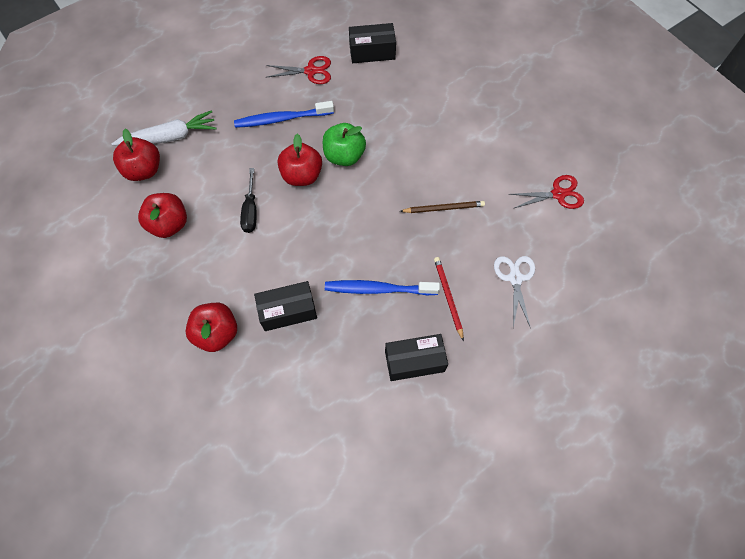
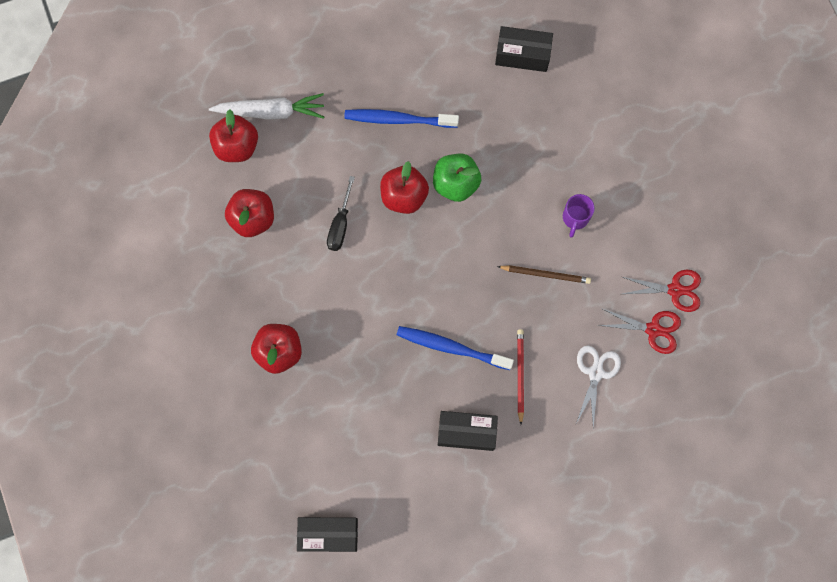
camera: 15 degrees right, 10 degrees up
(288, 311) = (354, 347): black box -> black box (328, 534)
(311, 71) = (445, 64): red scissors -> red scissors (653, 329)
(454, 159) = (575, 218): none -> purple mug

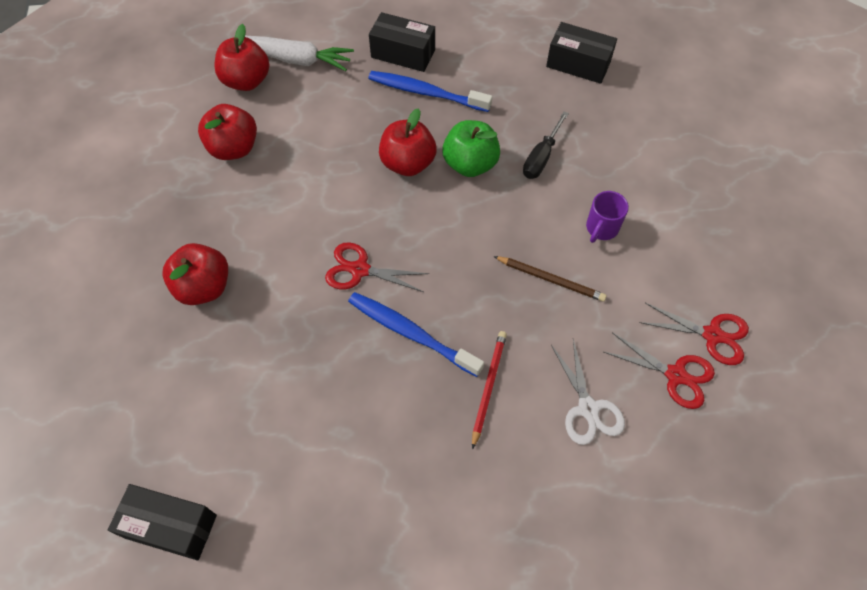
camera: 15 degrees right, 15 degrees down
(340, 224) = (327, 174): black screwdriver -> black screwdriver (541, 157)
(395, 304) = (359, 270): none -> red scissors
(466, 432) = (398, 440): black box -> black box (403, 53)
(595, 372) = (588, 409): white scissors -> white scissors turned 135 degrees clockwise

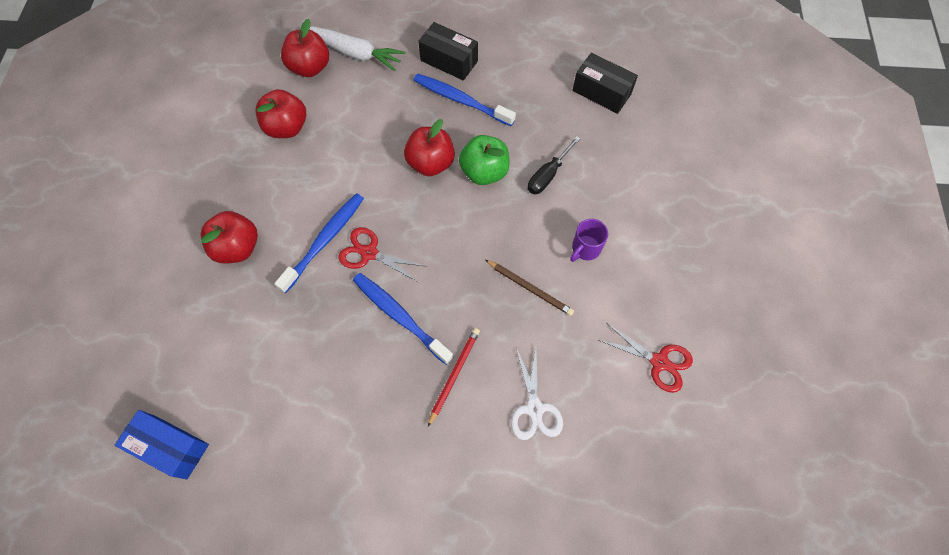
camera: 10 degrees right, 5 degrees up
(170, 526) = (171, 447): black box -> blue box
(305, 264) = (324, 241): none -> blue toothbrush
(676, 375) = (618, 392): red scissors -> none

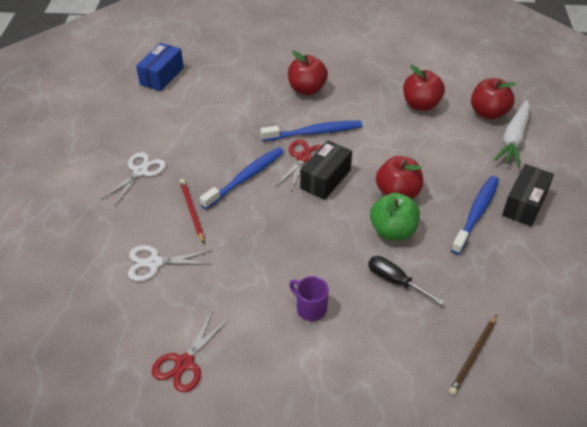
camera: 90 degrees right, 20 degrees down
(324, 241) = (314, 132): blue toothbrush -> blue toothbrush turned 45 degrees counterclockwise
(381, 448) = (140, 171): none -> white scissors
(454, 375) = (192, 211): red pencil -> red pencil turned 135 degrees counterclockwise
(530, 288) = (268, 263): brown pencil -> brown pencil (473, 356)
(601, 92) = (517, 336): black box -> black box (325, 179)

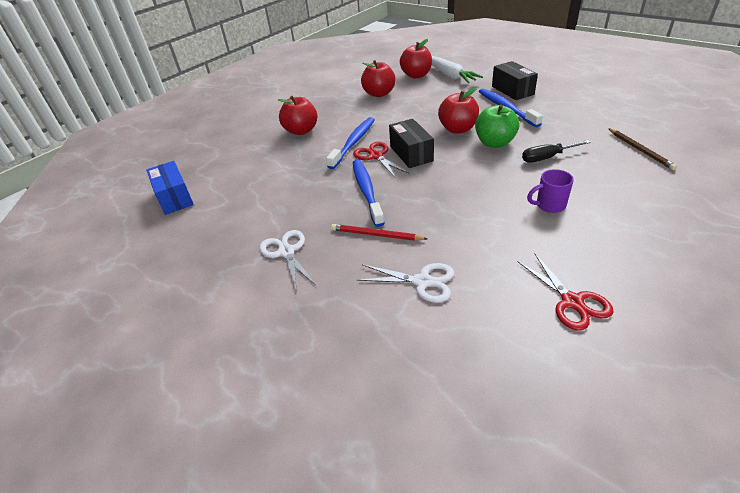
camera: 50 degrees left, 5 degrees down
(154, 263) = (423, 281): white scissors -> white scissors turned 105 degrees counterclockwise

